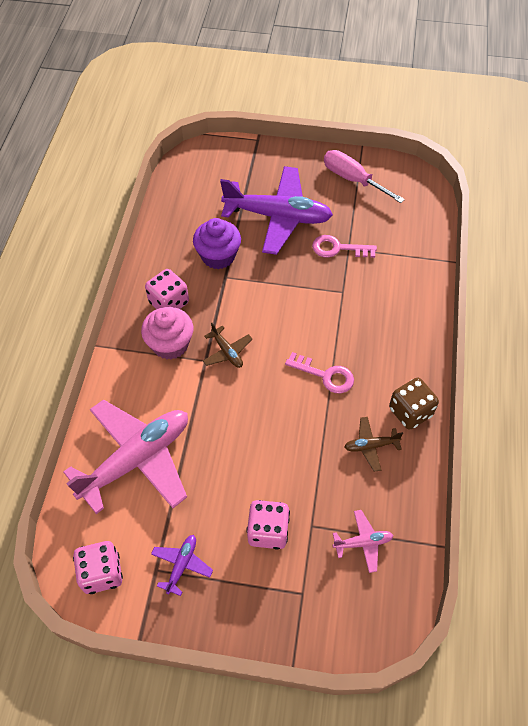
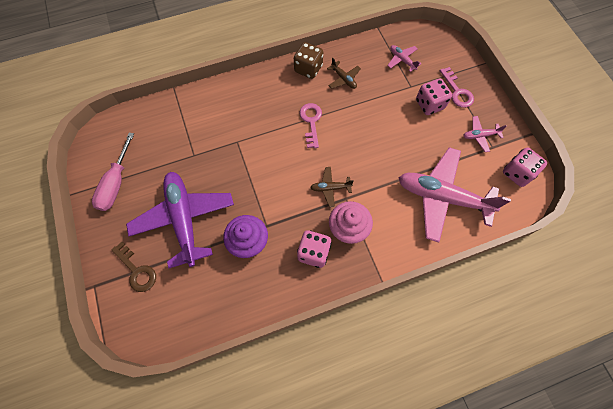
camera: 120 degrees left, 10 degrees up
(182, 565) = (480, 136): purple plane -> pink plane
(227, 352) = (330, 188): brown plane -> brown plane turned 120 degrees counterclockwise
(251, 169) = (137, 270): none -> brown key
(338, 248) = (197, 162): pink key -> pink key (457, 91)

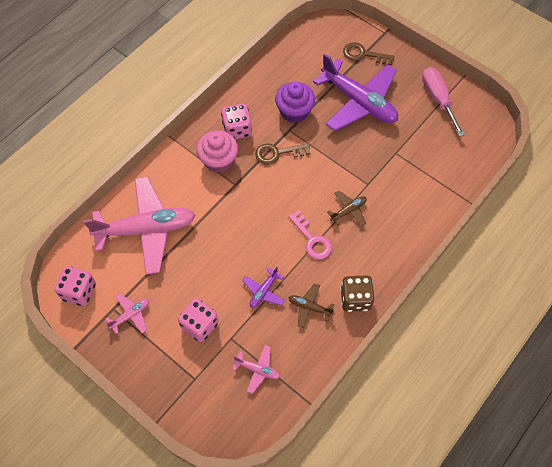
camera: 150 degrees right, 5 degrees down
(291, 208) = (277, 153): none -> brown key
(330, 188) = (254, 186): brown plane -> brown plane (348, 211)
(370, 104) = (263, 291): none -> purple plane
(457, 91) = (175, 359): pink key -> none

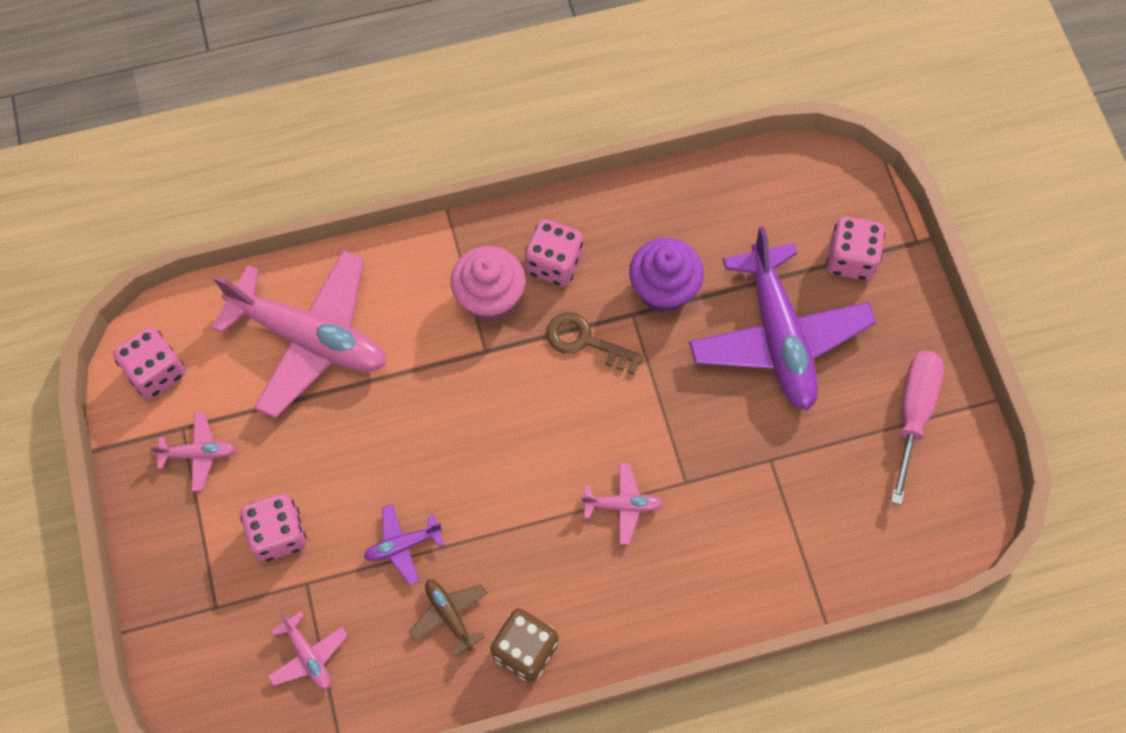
camera: 35 degrees right, 5 degrees up
(312, 239) = (532, 514): pink key -> none
(348, 211) = (622, 505): brown plane -> pink plane
(363, 54) = (850, 259): brown key -> pink dice

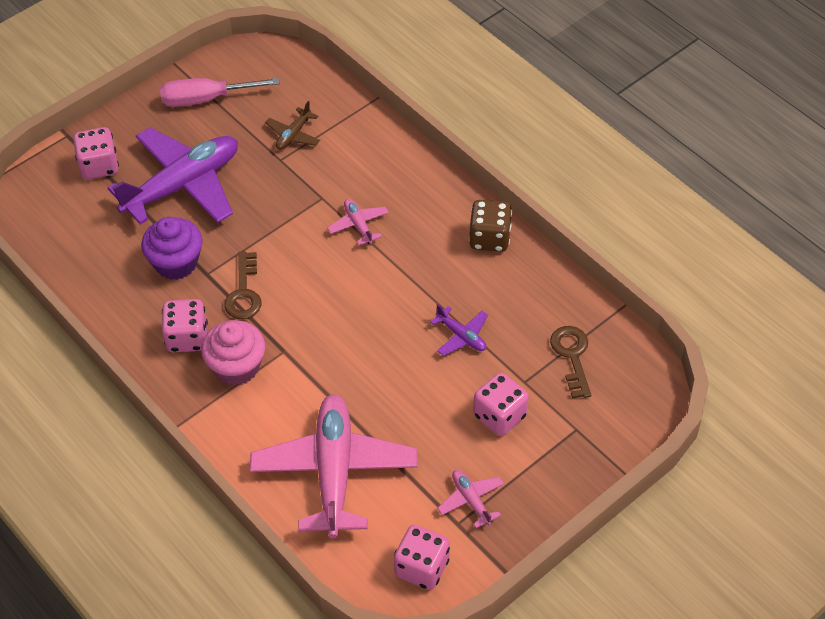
camera: 115 degrees left, 15 degrees down
(308, 655) = (572, 356): pink plane -> brown key
(449, 615) = (493, 288): brown plane -> brown plane (293, 135)

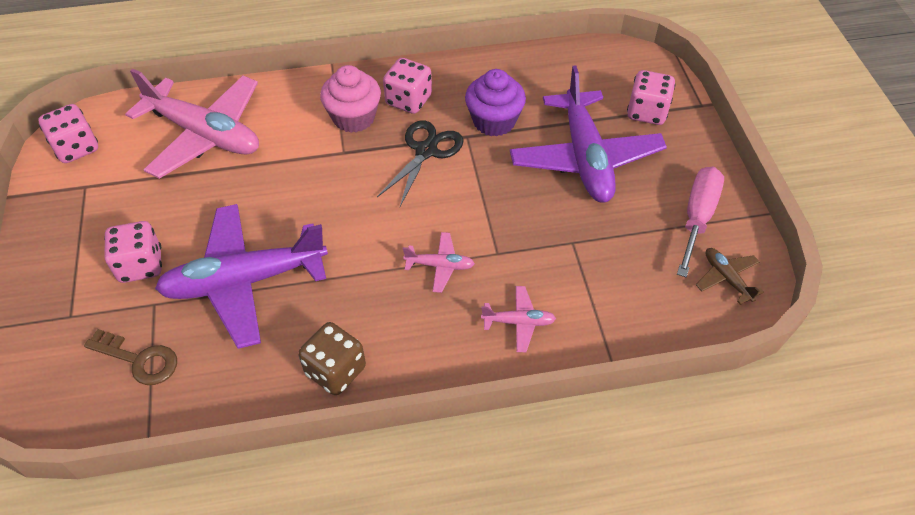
camera: 120 degrees right, 0 degrees up
(244, 293) = (426, 151): brown key -> black scissors
(293, 135) = (601, 267): brown plane -> brown plane (726, 278)
(461, 336) = (245, 281): purple plane -> purple plane, size x2.33
(471, 500) = (92, 204): pink plane -> pink plane (518, 322)

